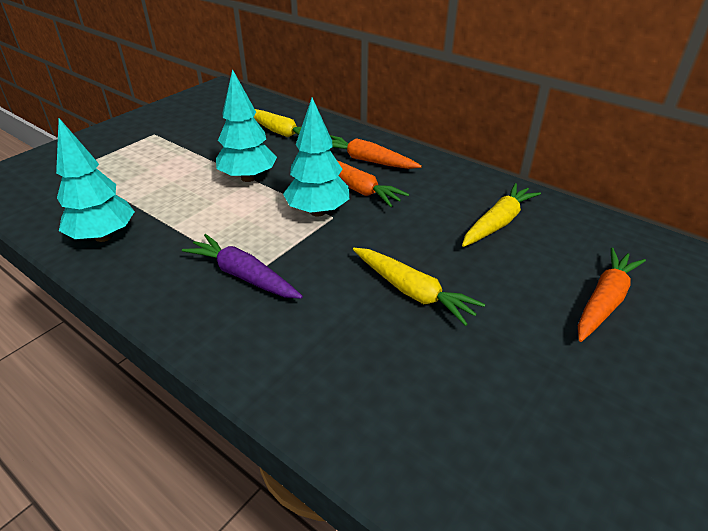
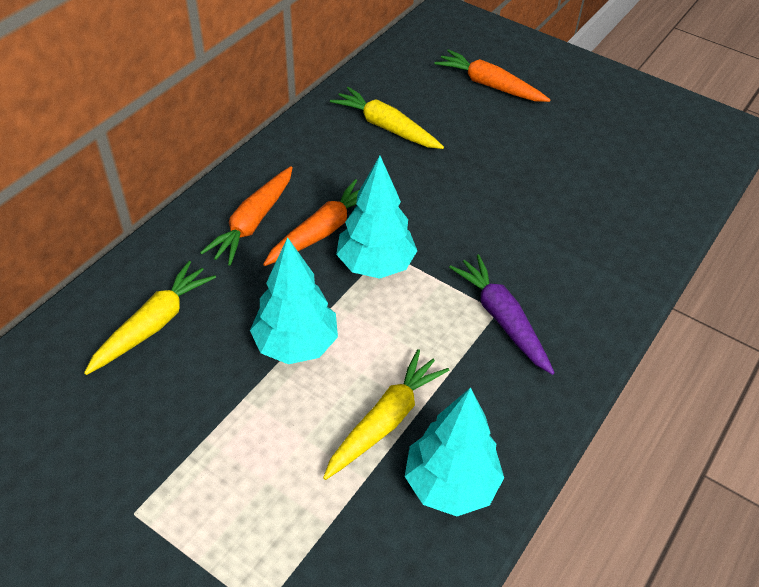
camera: 95 degrees left, 10 degrees up
(243, 275) = (502, 319): purple carrot -> purple carrot turned 120 degrees clockwise
(412, 292) = (501, 191): yellow carrot -> yellow carrot (385, 421)

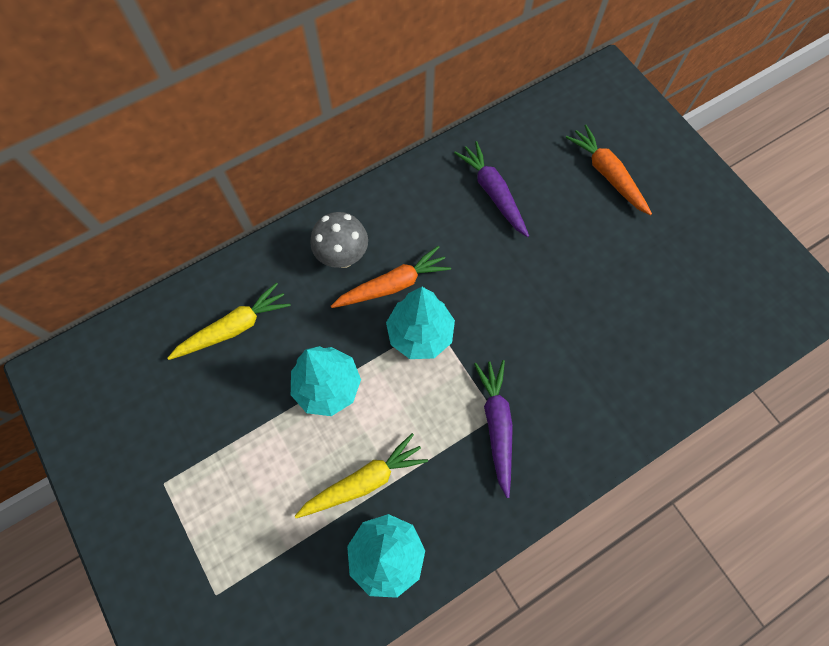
camera: 25 degrees right, 20 degrees up
(253, 222) = (343, 257): orange carrot -> grey mushroom
(386, 127) = (493, 193): yellow carrot -> purple carrot

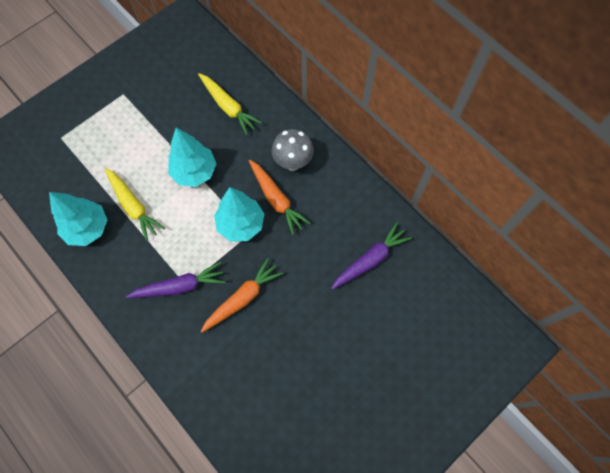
camera: 80 degrees right, 0 degrees up
(607, 174) = (410, 352): orange carrot -> orange carrot (242, 298)

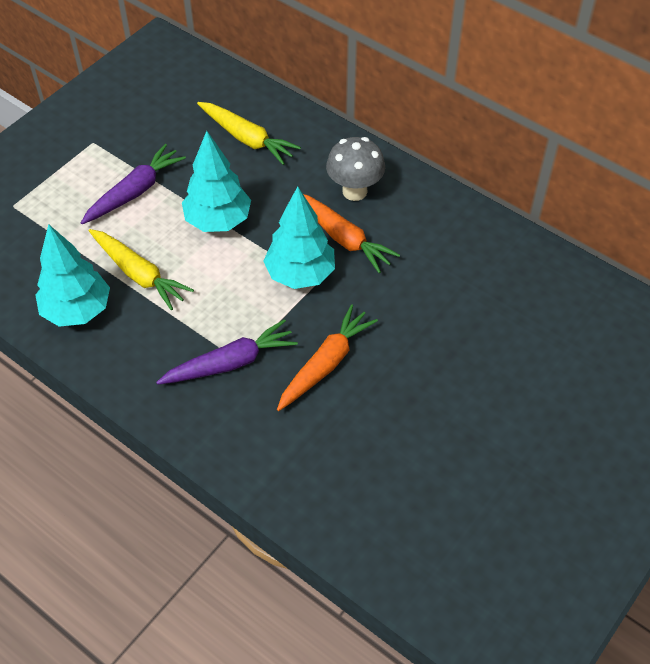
camera: 10 degrees left, 15 degrees down
(370, 260) = (494, 291): purple carrot -> purple carrot (135, 192)

